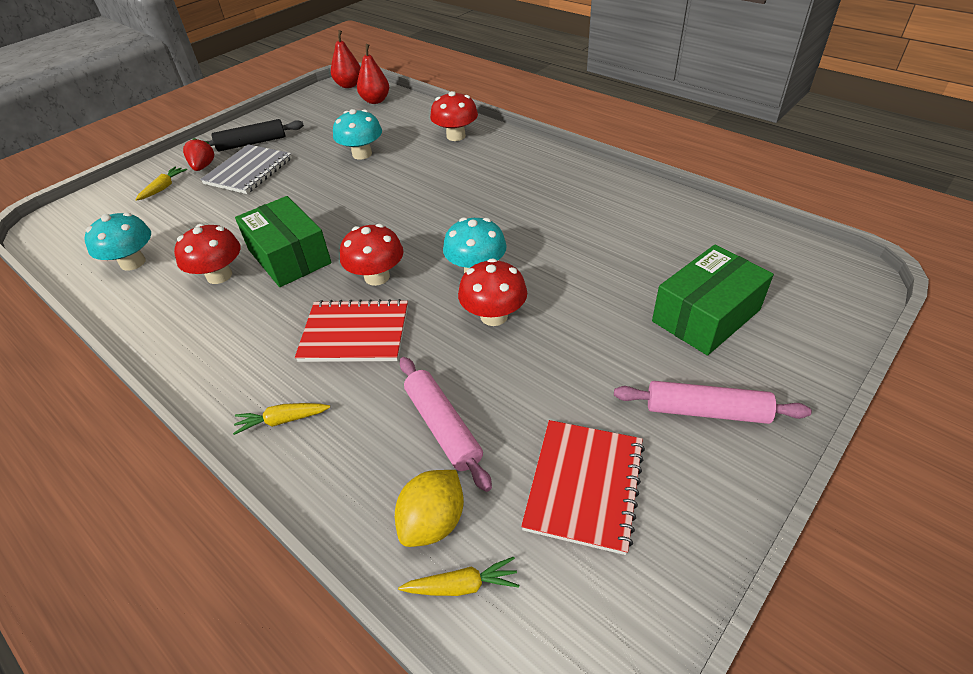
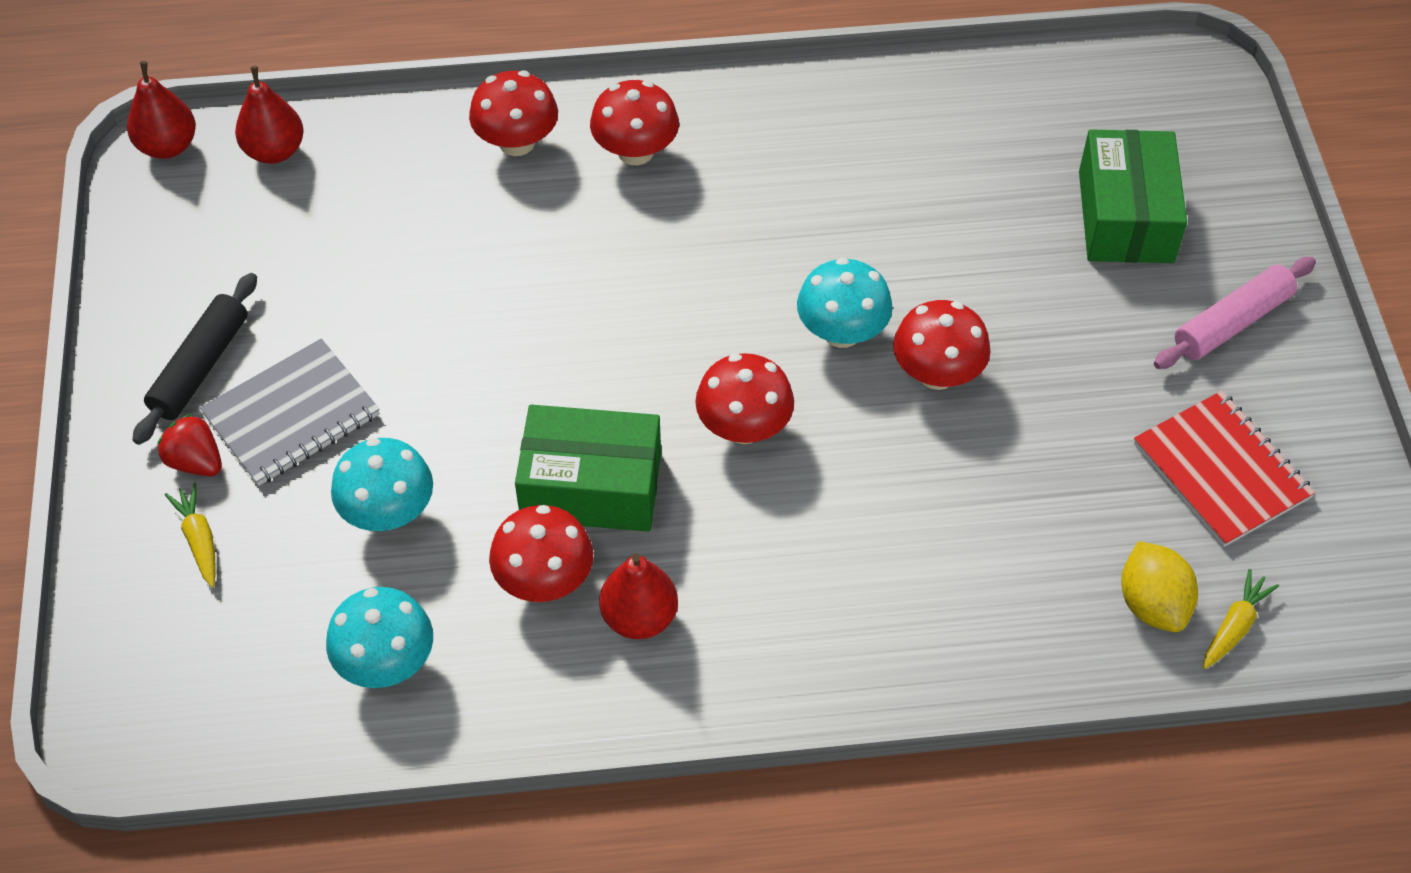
camera: 50 degrees left, 10 degrees up
(221, 315) = (639, 617): none -> red pear
(249, 171) = (292, 415): grey notebook -> grey notebook turned 75 degrees clockwise
(282, 420) = (898, 650): yellow carrot -> none
(355, 333) = (826, 509): red notebook -> none
(362, 154) = (424, 266): turquoise mushroom -> turquoise mushroom (388, 512)
(443, 427) = (1049, 523): pink rolling pin -> none
(495, 160) = (635, 151): none -> red mushroom

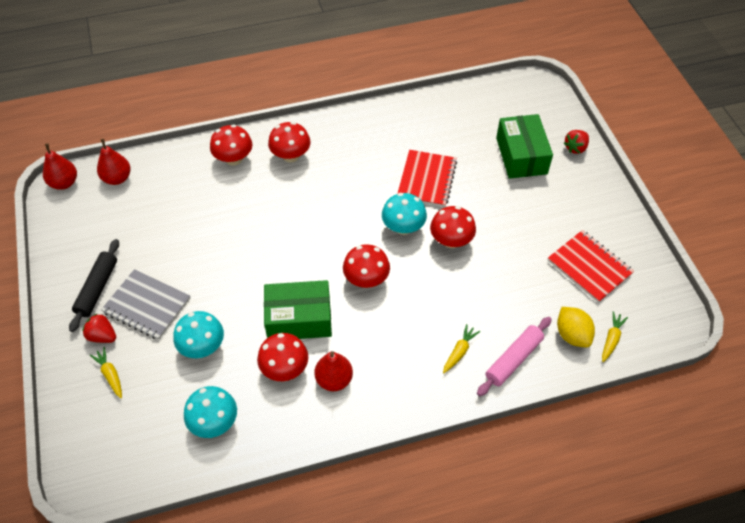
camera: 10 degrees left, 0 degrees up
(292, 415) = (147, 305): grey notebook -> grey notebook turned 75 degrees clockwise
(908, 601) = (459, 351): none -> yellow carrot
(911, 240) = (427, 179): none -> red notebook
(1232, 322) = (579, 198): pink rolling pin -> pink rolling pin (513, 359)
(1248, 215) = (575, 148): none -> red strawberry

